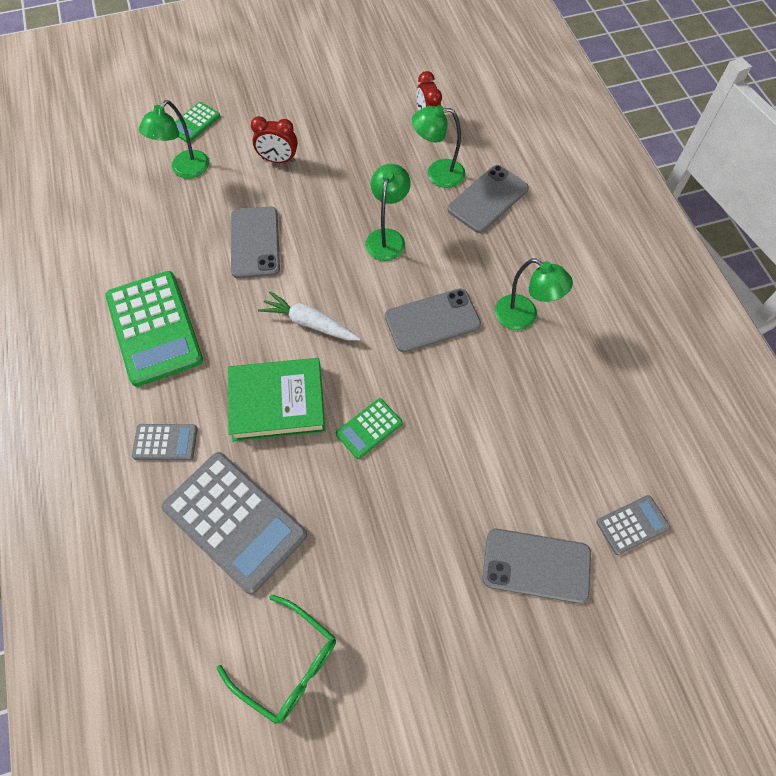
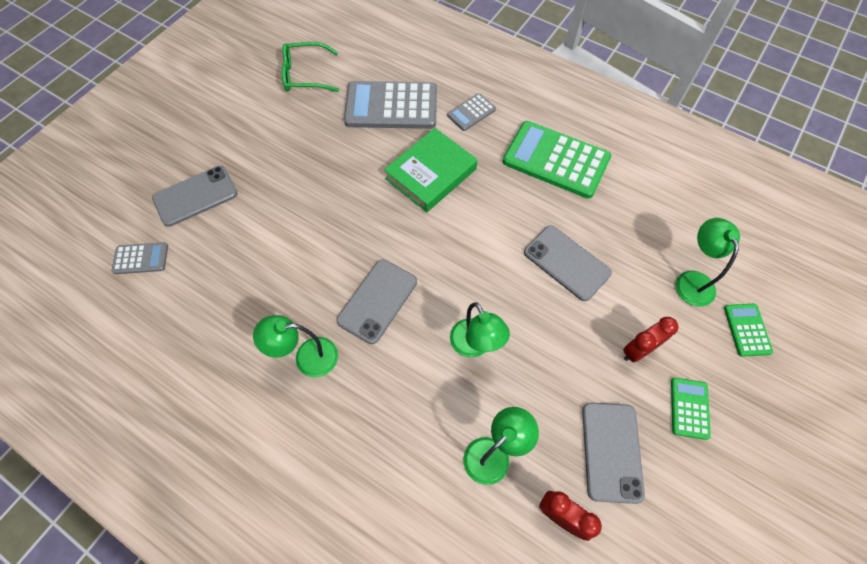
camera: 140 degrees right, 0 degrees up
(309, 323) = (463, 234): white carrot -> none
(369, 428) = (359, 199): green calculator -> green calculator (689, 408)
(488, 199) = (423, 461): grey phone -> grey phone (611, 451)
(632, 525) = (141, 258): grey calculator -> grey calculator turned 120 degrees counterclockwise

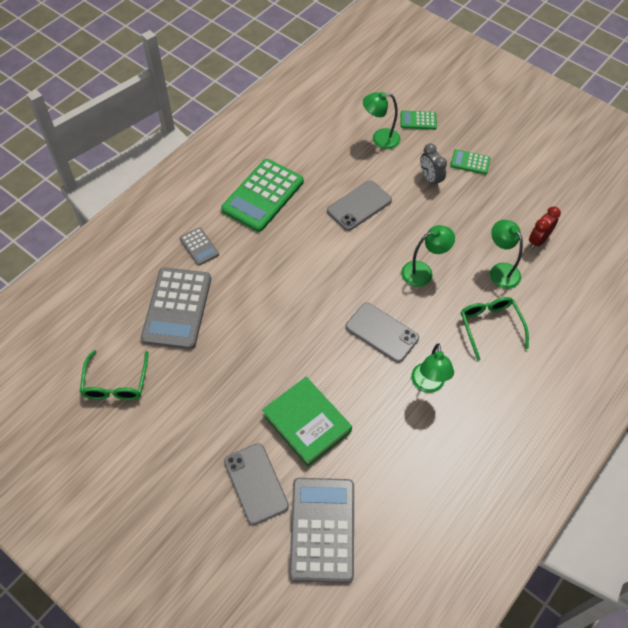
camera: 85 degrees left, 5 degrees down
(141, 258) = (322, 529): grey calculator -> grey calculator, size x2.07
(397, 437) = (490, 326): none -> green glasses
(431, 174) = (262, 284): green book -> green book (307, 423)
(611, 451) = (498, 207): grey phone -> none
(638, 350) = (430, 179): red clock -> grey clock

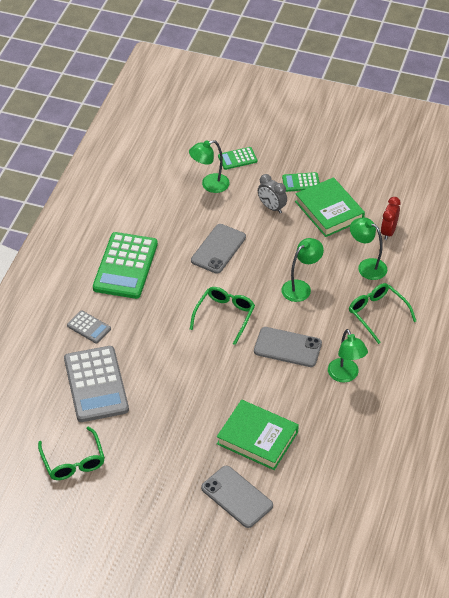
camera: 20 degrees left, 10 degrees down
(322, 529) = (308, 511): grey calculator -> none
(333, 278) = (224, 316): none -> green glasses
(486, 200) = (329, 211): none -> green book

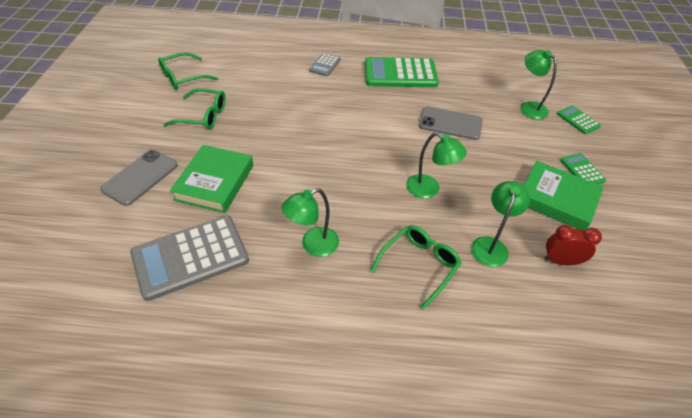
camera: 75 degrees right, 0 degrees up
(96, 384) = (264, 77): grey calculator -> grey calculator (190, 257)
(224, 316) = (366, 139): green glasses -> green glasses (203, 116)
(271, 207) = (529, 153): grey clock -> none
(287, 347) = (340, 190): grey phone -> none
(329, 211) = (556, 199): green book -> green book turned 75 degrees clockwise

